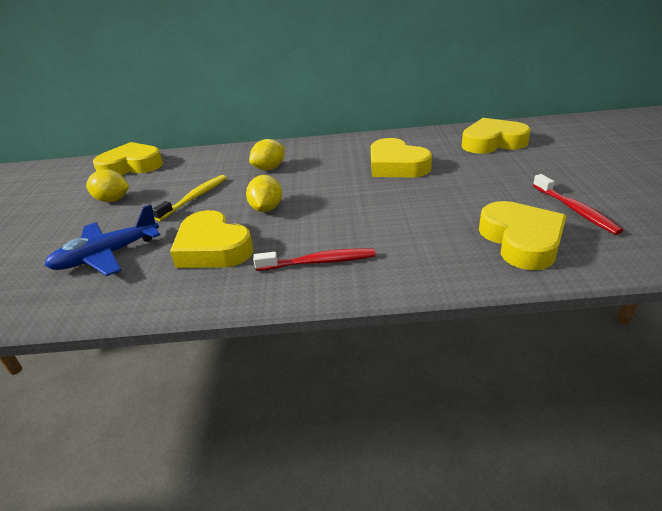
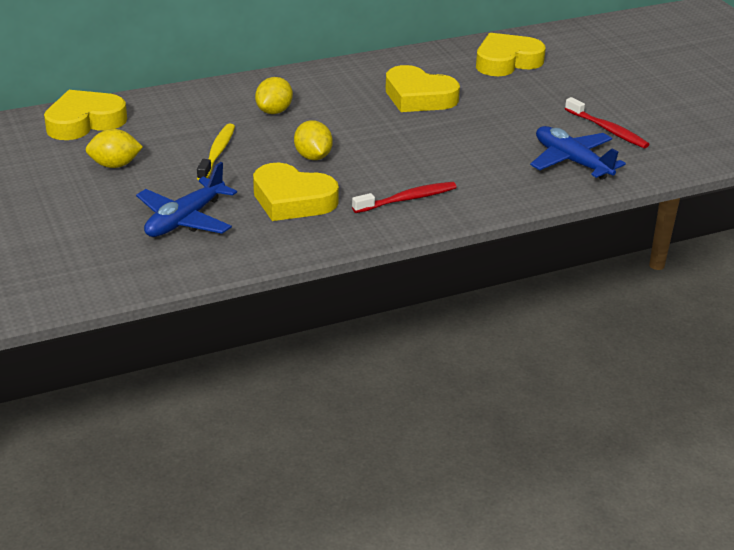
camera: 25 degrees left, 0 degrees up
(521, 241) = (572, 161): yellow heart -> blue plane

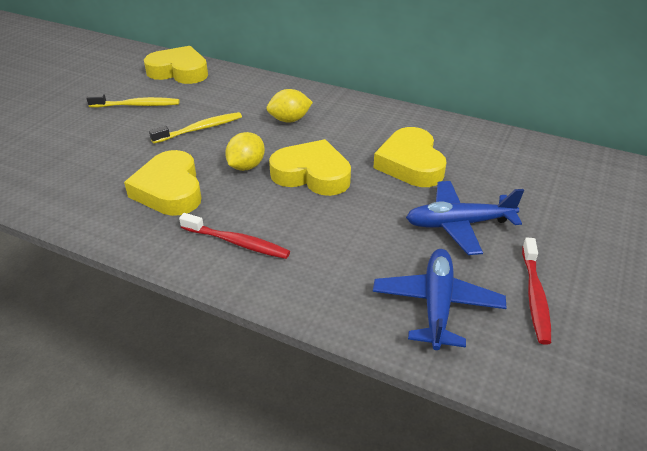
camera: 50 degrees right, 5 degrees up
(115, 165) = (137, 105): yellow lemon -> yellow toothbrush
(185, 220) = (91, 163): blue plane -> blue plane (459, 224)
(506, 61) = (546, 173): yellow heart -> yellow heart (312, 174)

